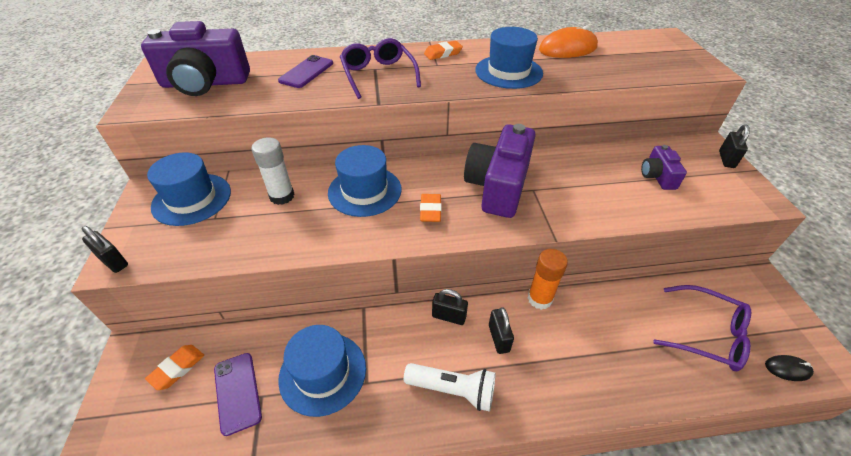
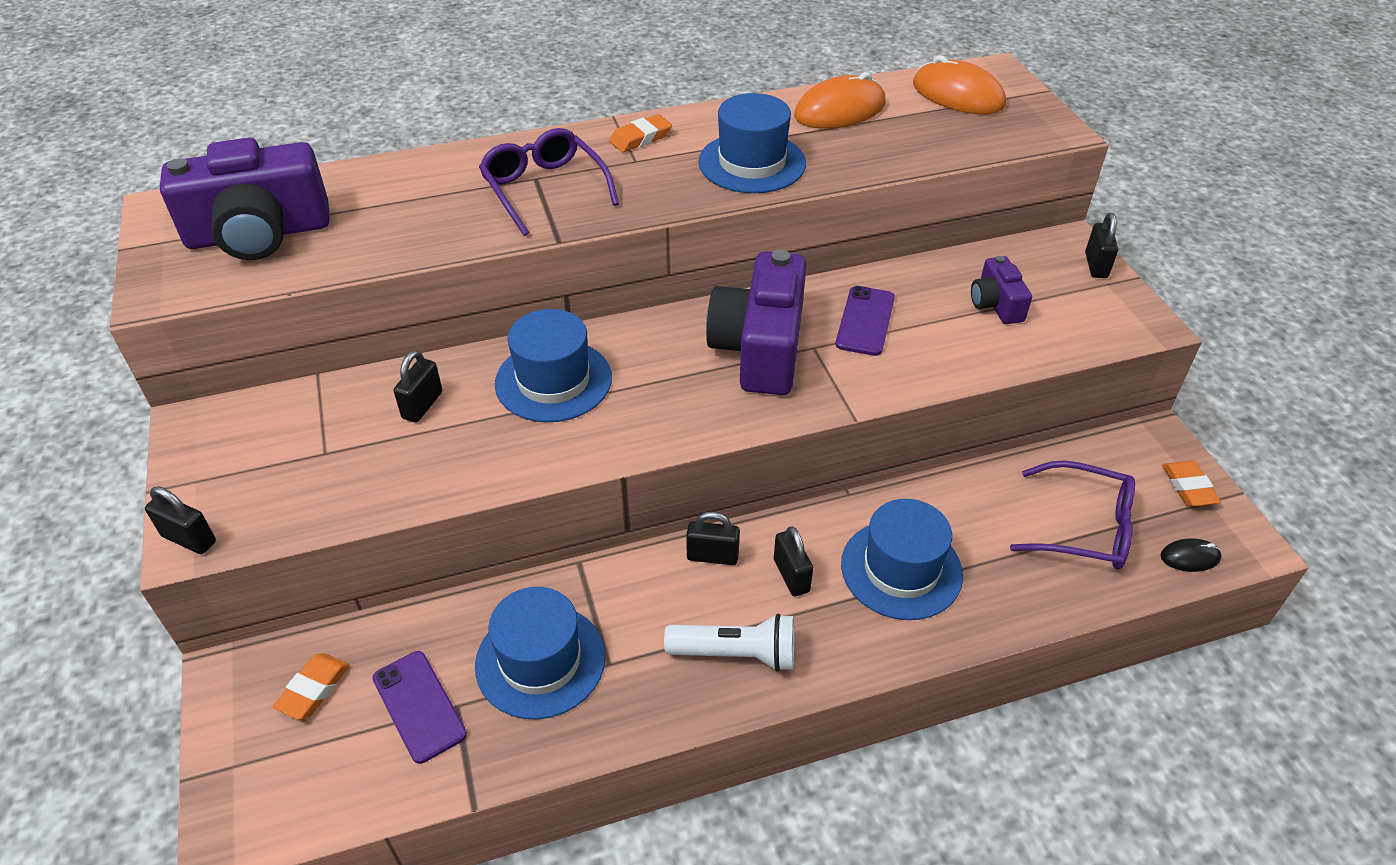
camera: 10 degrees left, 0 degrees up
(192, 199) = (275, 428): blue hat -> blue hat (901, 569)
(282, 196) = (422, 405): white glue stick -> black padlock
(306, 72) = (423, 195): purple phone -> purple phone (865, 321)
(430, 210) = (663, 399): orange eraser -> orange eraser (1188, 487)
(539, 299) = (844, 512): orange glue stick -> none
(644, 46) = (958, 95): none -> orange mouse

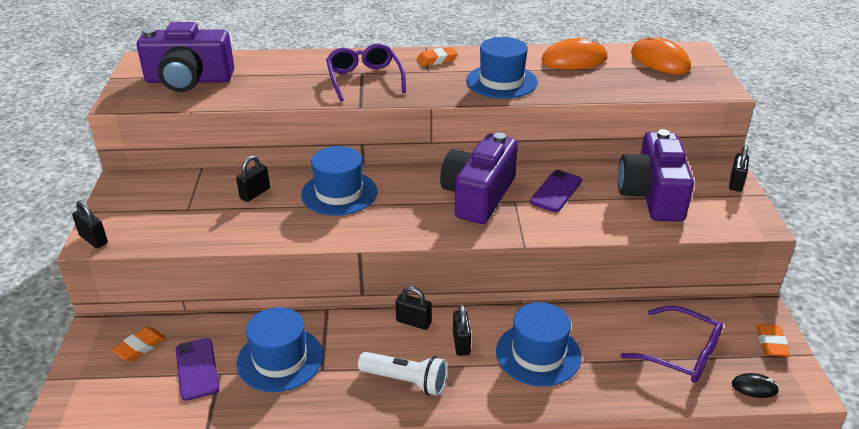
camera: 15 degrees right, 10 degrees down
(996, 304) = (652, 195): purple camera -> purple camera, size x1.98

